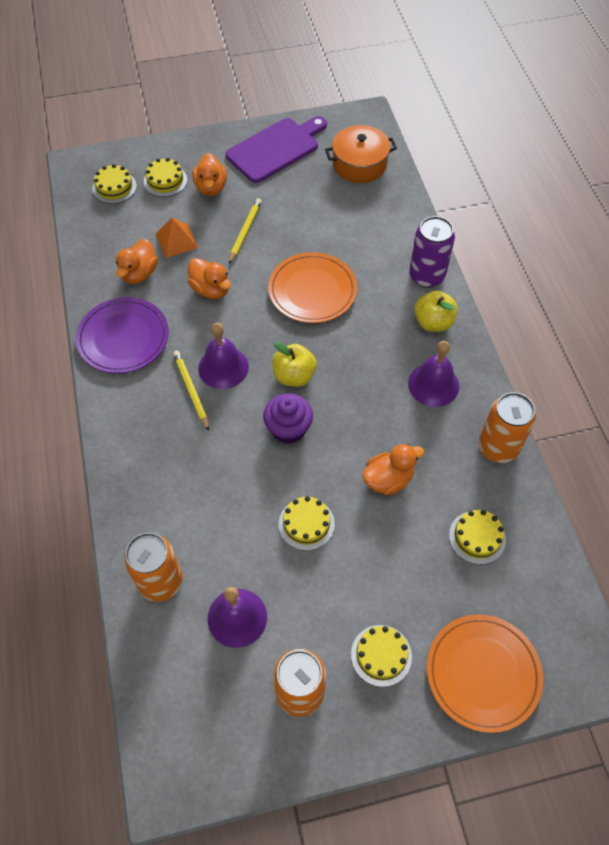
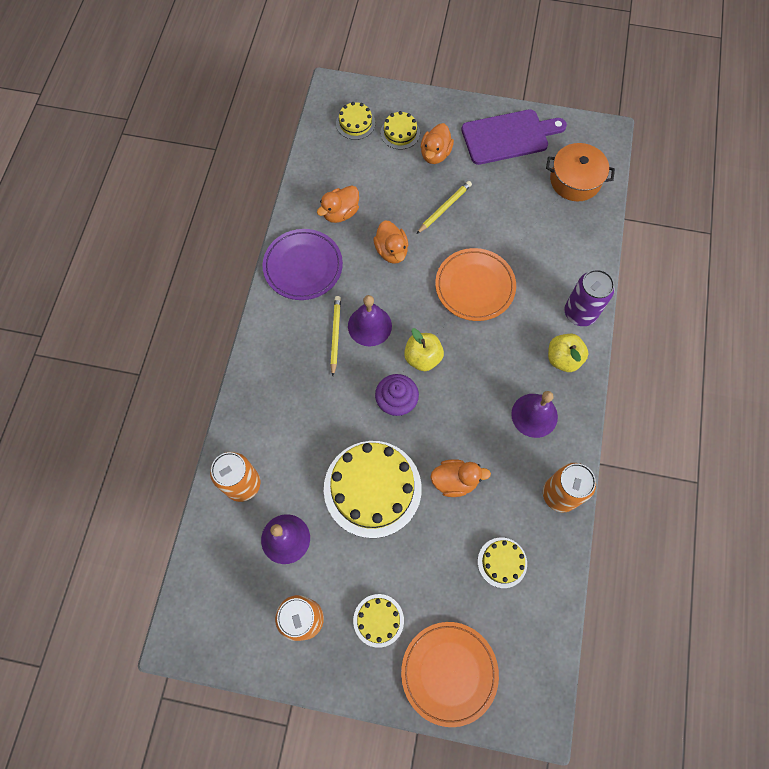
camera: 25 degrees right, 10 degrees up
(176, 240) = (384, 194): orange pyramid -> none
(306, 524) = (372, 488): yellow cake -> yellow cake, size x2.05

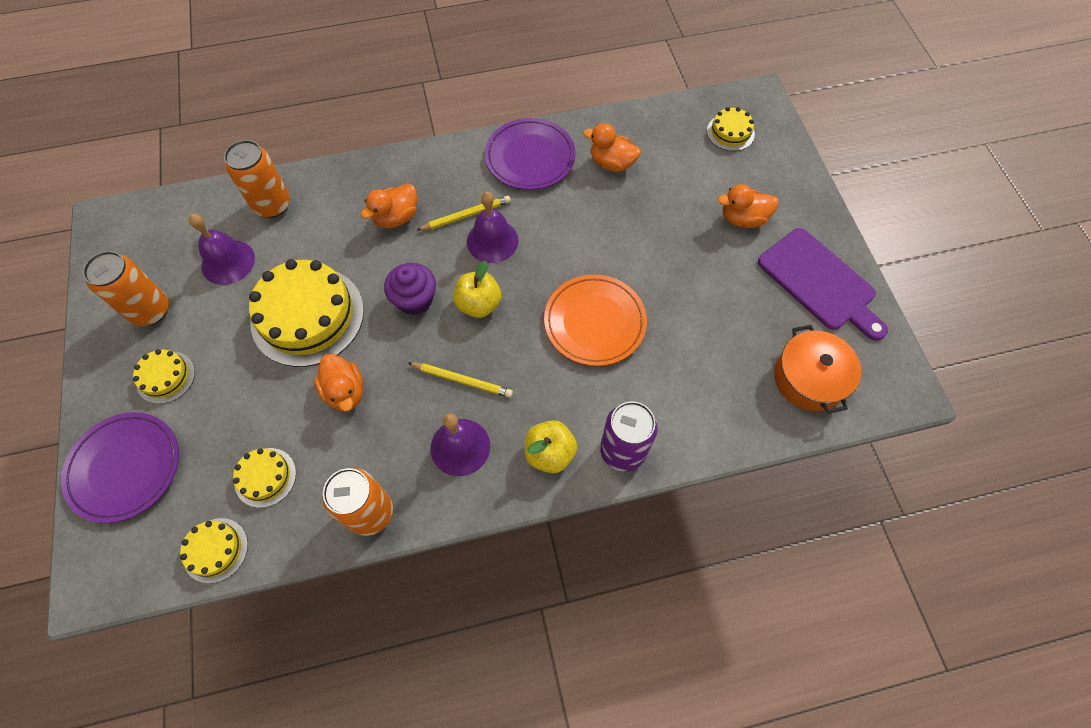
camera: 65 degrees right, 5 degrees down
(391, 251) = (593, 225): orange duck -> orange duck (396, 217)
(400, 133) = (747, 176): yellow cake -> yellow cake (215, 550)
(444, 208) = (678, 254): yellow pencil -> yellow pencil (462, 380)
(449, 672) = (125, 468): orange plate -> purple plate

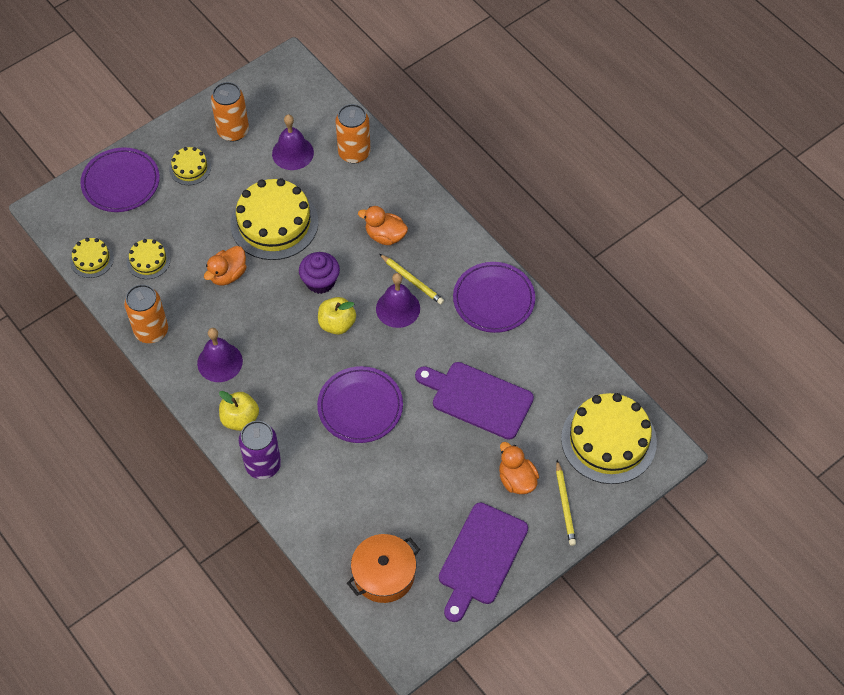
camera: 65 degrees right, 5 degrees down
(462, 380) = (270, 341): yellow pencil -> yellow pencil (565, 505)
(594, 322) = (360, 407): orange plate -> purple plate
(611, 163) = (521, 361): orange duck -> none
(636, 214) = (478, 398): none -> purple cutting board
(730, 132) = (608, 440): yellow cake -> yellow cake, size x2.05

